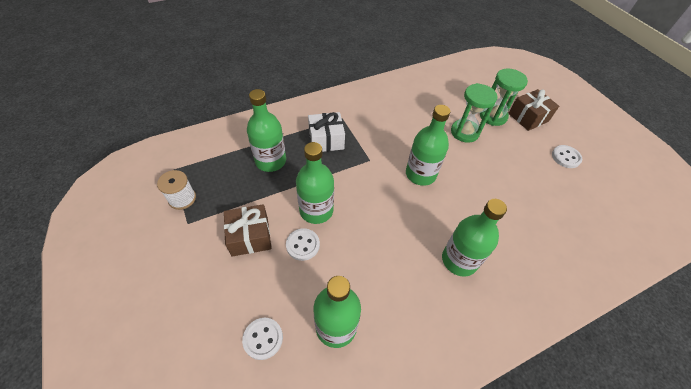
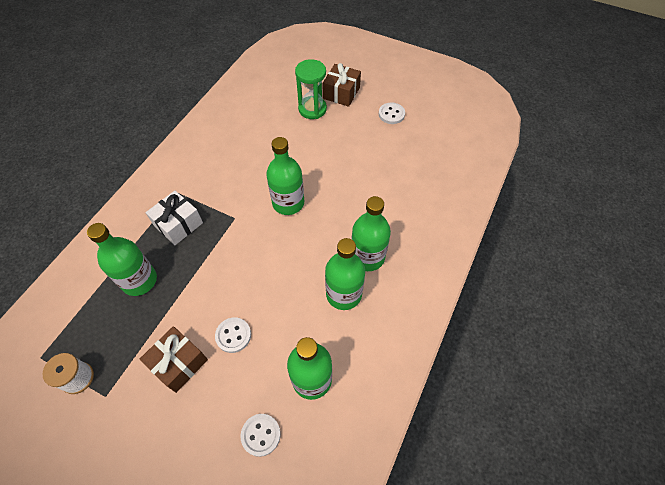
camera: 35 degrees left, 5 degrees up
(316, 210) = (221, 297): green bottle -> green bottle (344, 294)
(464, 132) = (299, 139): green hourglass -> none

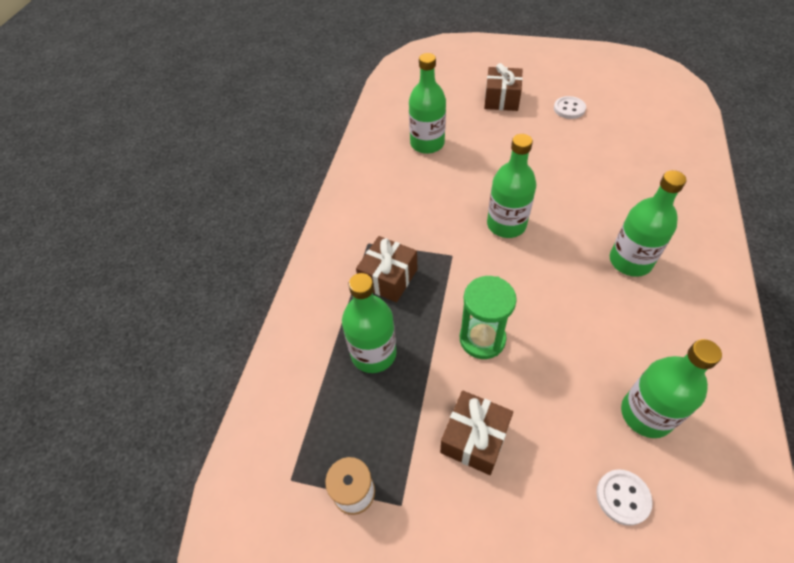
camera: 10 degrees left, 5 degrees down
(178, 224) = (388, 278): white gift -> brown gift
(233, 335) = (523, 388): white button -> none
(312, 109) = (478, 122): green hourglass -> green hourglass (482, 339)
(344, 294) = (627, 308): green bottle -> green bottle (427, 143)

